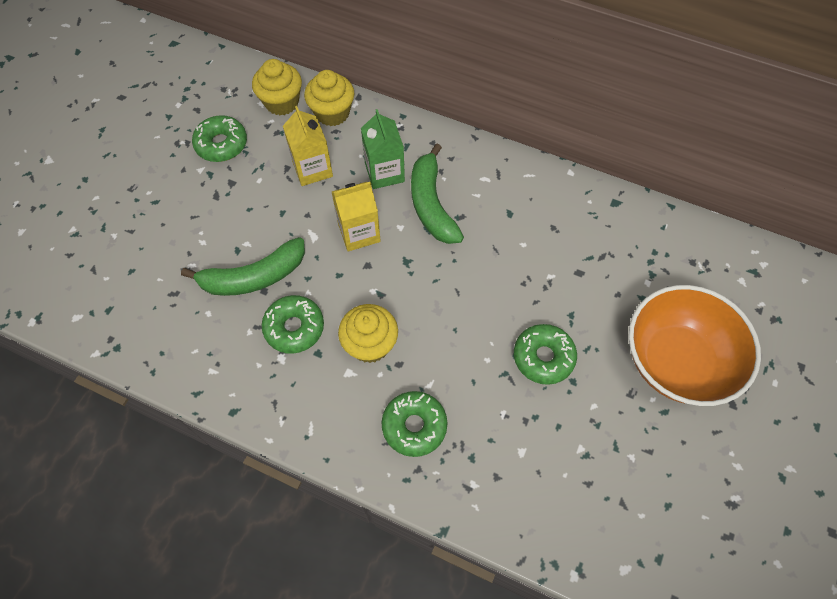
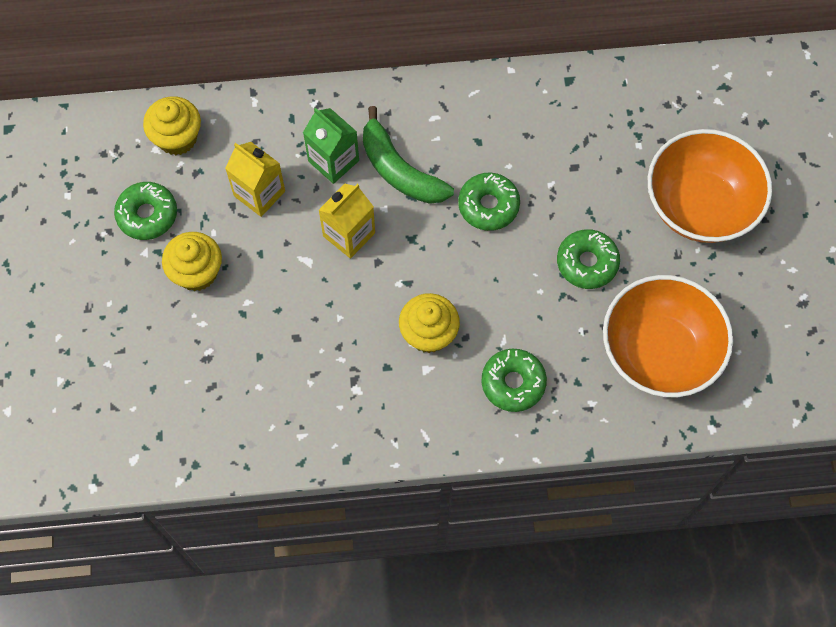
camera: 30 degrees left, 5 degrees up
(253, 277) = (277, 330): green banana -> none
(294, 328) = (349, 356): green donut -> green donut (488, 205)
(332, 113) = (238, 123): yellow cupcake -> yellow cupcake (197, 272)
(564, 472) = (659, 352): none -> orange bowl

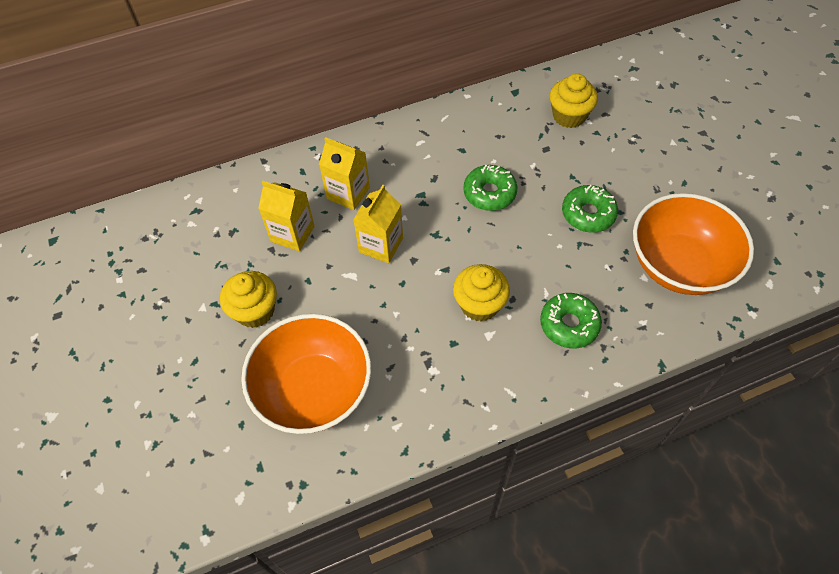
camera: 15 degrees left, 10 degrees down
(147, 215) = (197, 276): green donut -> none
(177, 138) = (208, 210): yellow cupcake -> yellow cupcake (569, 116)
(333, 161) = (348, 193): green carton -> yellow carton
(399, 170) = (406, 186): green banana -> none
(699, 205) = (656, 150): orange bowl -> orange bowl (314, 390)

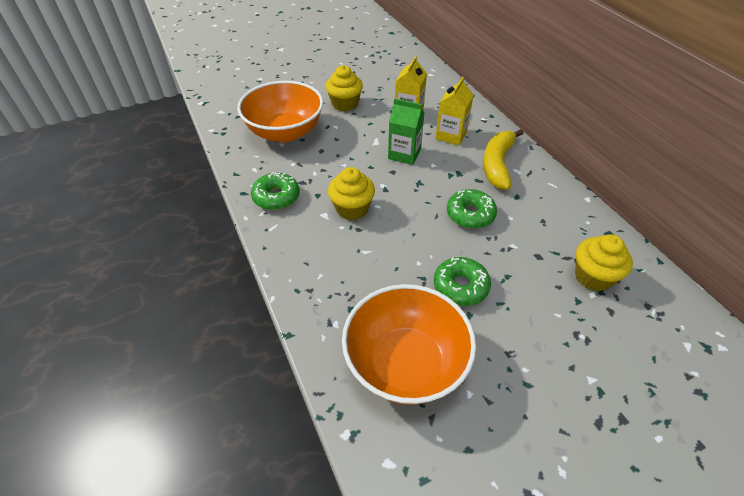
camera: 85 degrees right, 10 degrees down
(381, 245) = (404, 154): yellow carton -> green carton
(408, 157) = (497, 164): none -> yellow banana
(569, 325) = (332, 266): green donut -> green donut (276, 197)

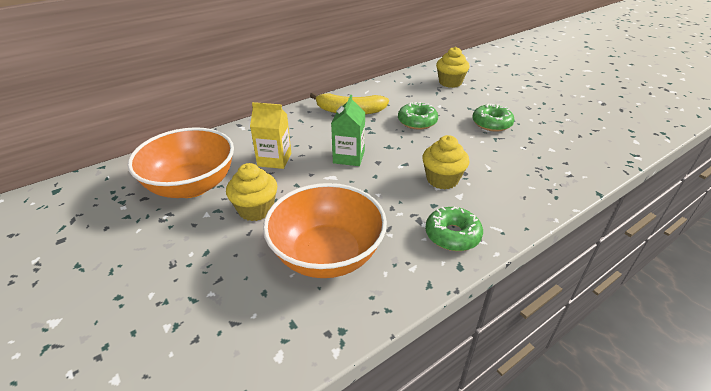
camera: 100 degrees left, 10 degrees down
(405, 363) = (570, 140): orange bowl -> orange bowl (191, 186)
(451, 135) = (311, 133): yellow carton -> none

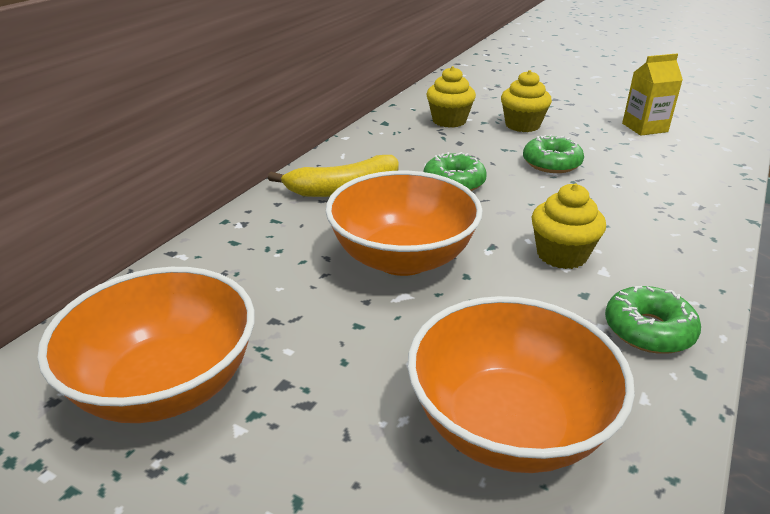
camera: 25 degrees left, 5 degrees down
(256, 209) = (324, 389): yellow cupcake -> yellow cupcake (522, 125)
(274, 160) = (285, 295): yellow carton -> yellow carton (644, 128)
(349, 157) = (402, 258): green carton -> orange bowl

